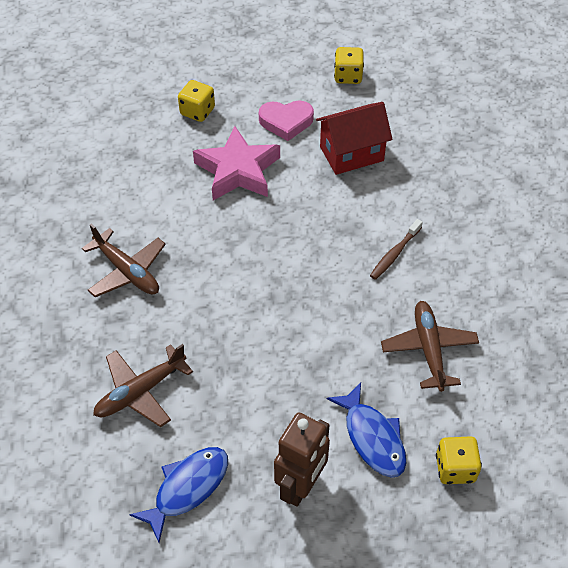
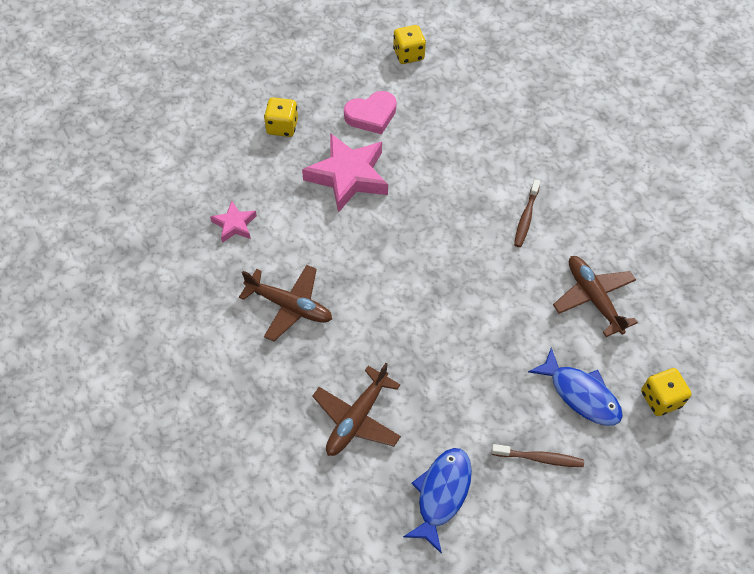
camera: 20 degrees left, 5 degrees up
(112, 186) = (234, 225): none -> pink star
(301, 486) = (539, 458): brown robot -> brown toothbrush
(351, 154) = (445, 131): red house -> none

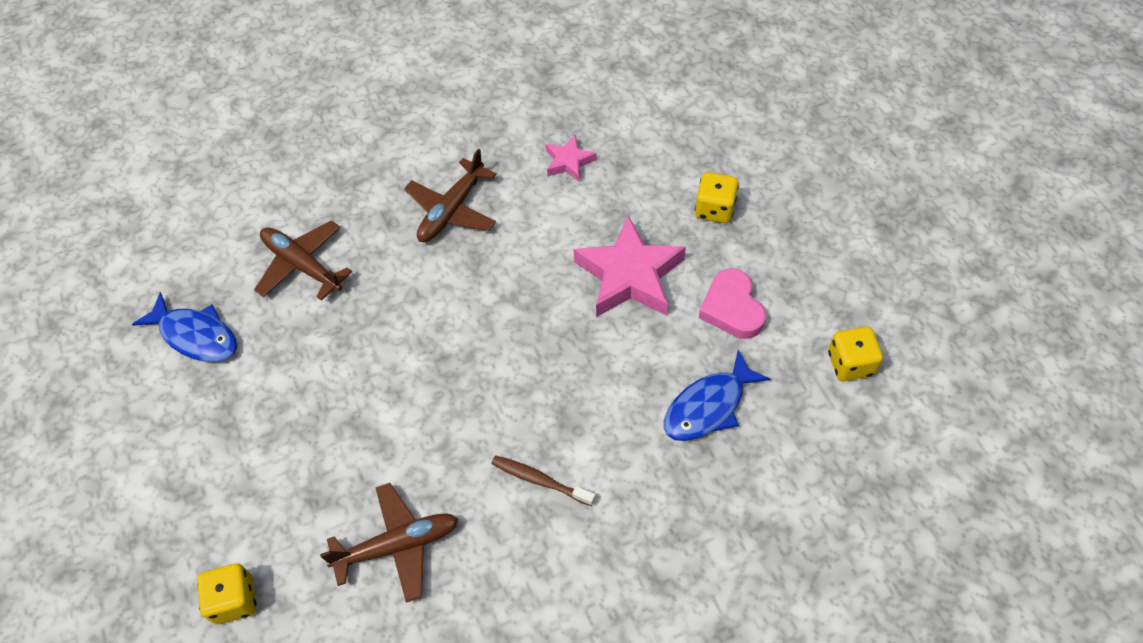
camera: 100 degrees right, 0 degrees up
(539, 458) = (203, 439): brown toothbrush -> none
(581, 394) = (267, 501): blue fish -> blue fish (708, 406)

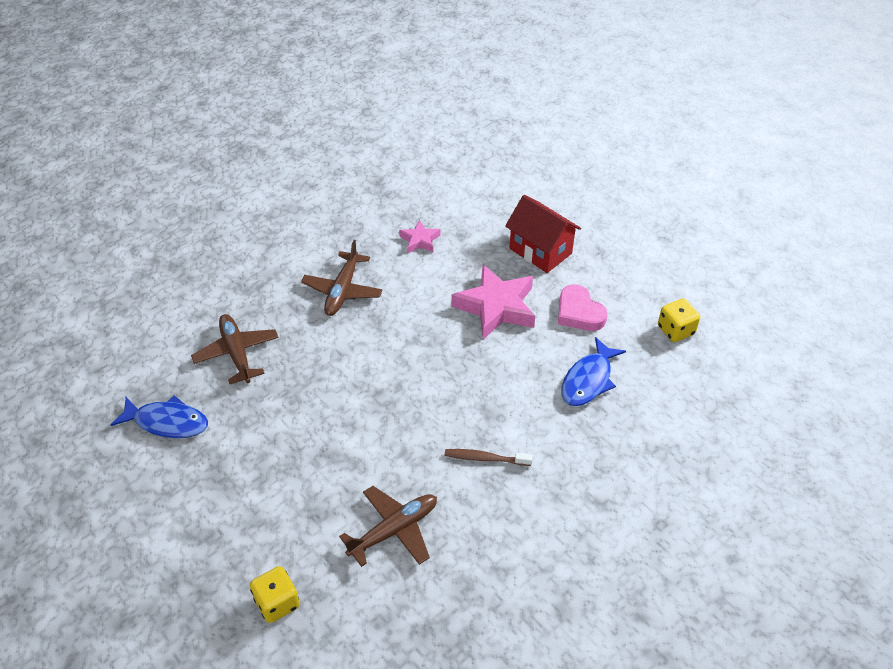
camera: 20 degrees left, 10 degrees down
(302, 265) = (237, 353): brown plane -> brown plane turned 45 degrees clockwise
(714, 209) = (540, 251): yellow dice -> red house

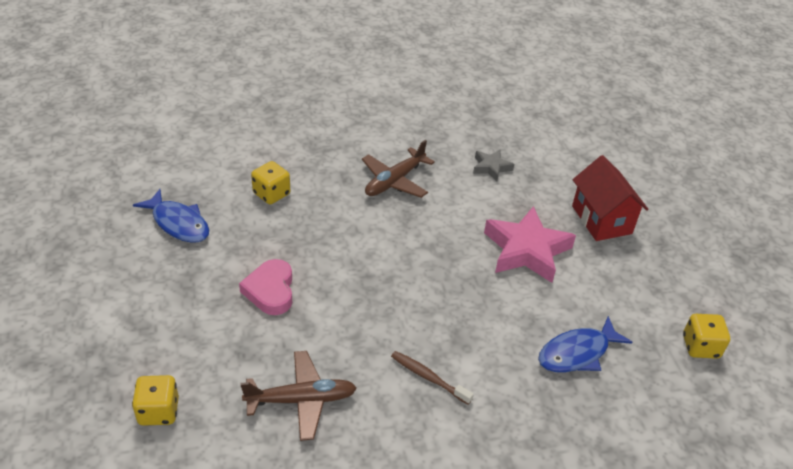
camera: 25 degrees right, 5 degrees down
(237, 353) = (271, 194): brown plane -> yellow dice
(420, 240) = (491, 167): pink star -> grey star
(579, 313) = (606, 288): pink heart -> pink heart (270, 291)

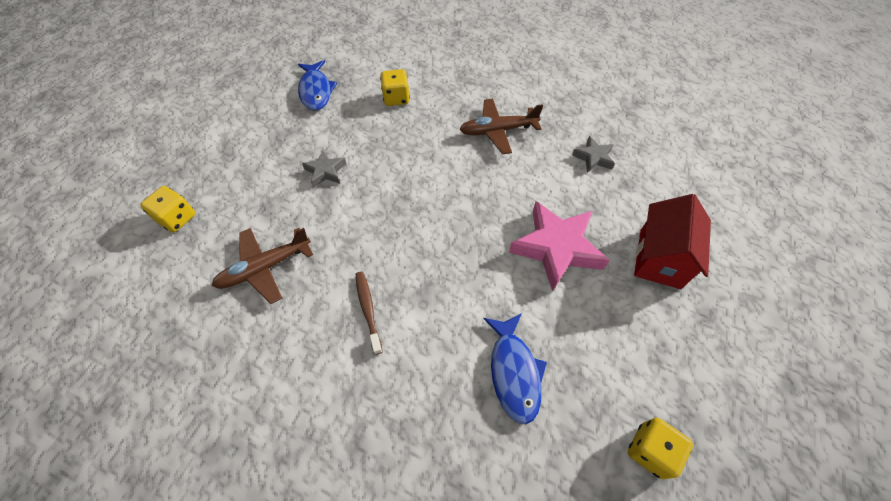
camera: 40 degrees right, 15 degrees up
(270, 291) = (325, 171): pink heart -> grey star
(301, 400) = (265, 268): brown plane -> brown plane turned 120 degrees clockwise
(577, 353) = (514, 372): blue fish -> blue fish turned 105 degrees counterclockwise

